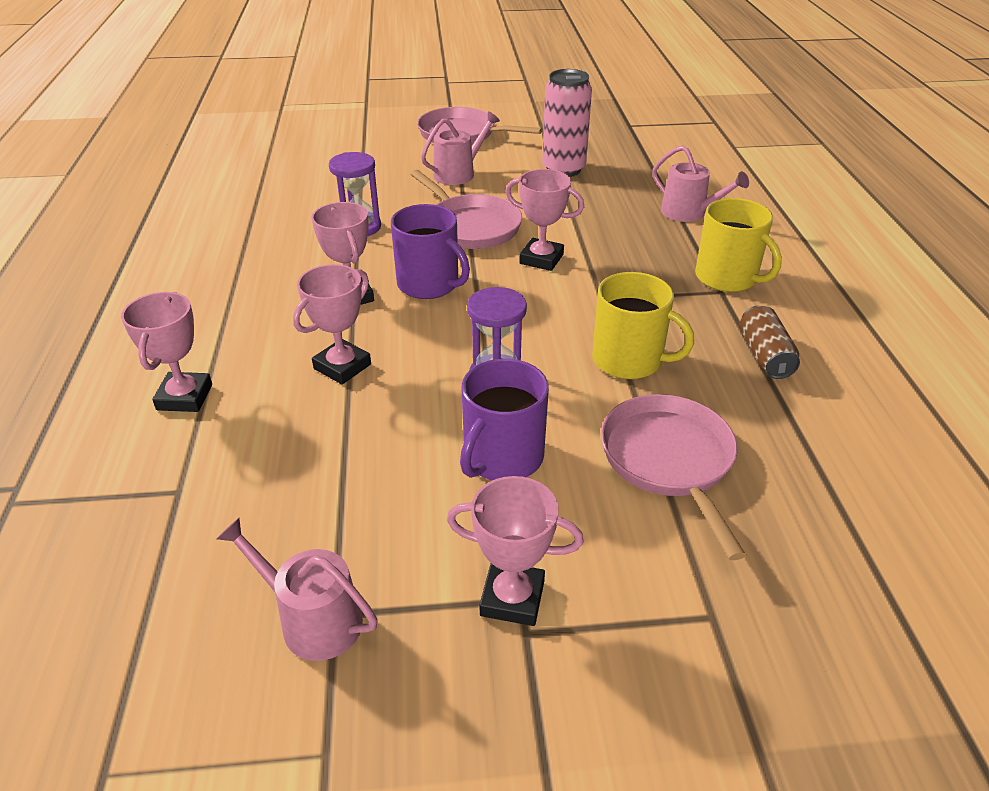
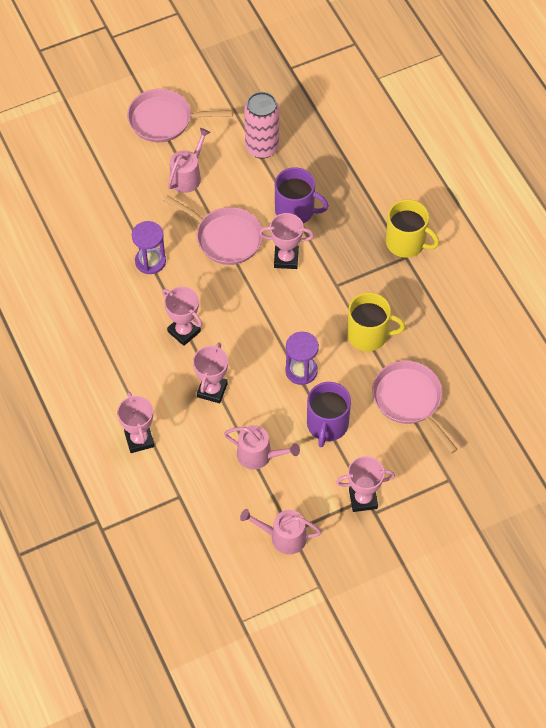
camera: 20 degrees left, 20 degrees up
(429, 284) = (226, 305): purple mug -> purple mug (295, 210)
(688, 213) = (365, 178): pink watering can -> pink watering can (258, 455)
(764, 355) = (441, 307): brown can -> none

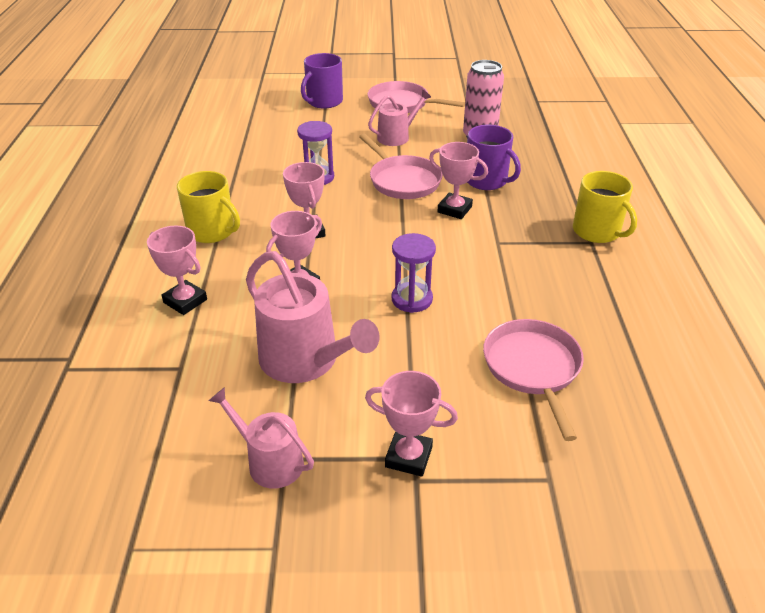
camera: 25 degrees right, 20 degrees down
(139, 439) = (185, 301): pink trophy -> pink trophy turned 60 degrees counterclockwise
(258, 455) = (305, 360): pink watering can -> pink watering can, size x1.68
(327, 425) = (410, 358): purple mug -> purple mug (324, 101)
(369, 335) = (512, 292): yellow mug -> yellow mug (212, 231)

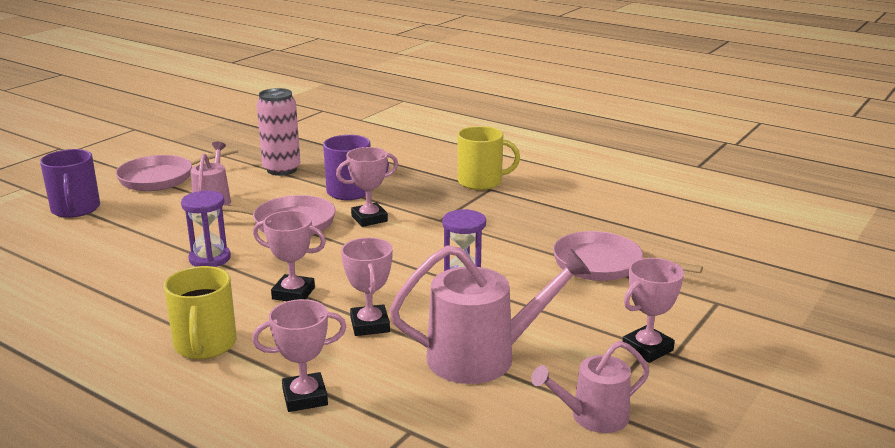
camera: 55 degrees left, 15 degrees down
(212, 231) = (205, 345): yellow mug -> yellow mug turned 105 degrees clockwise

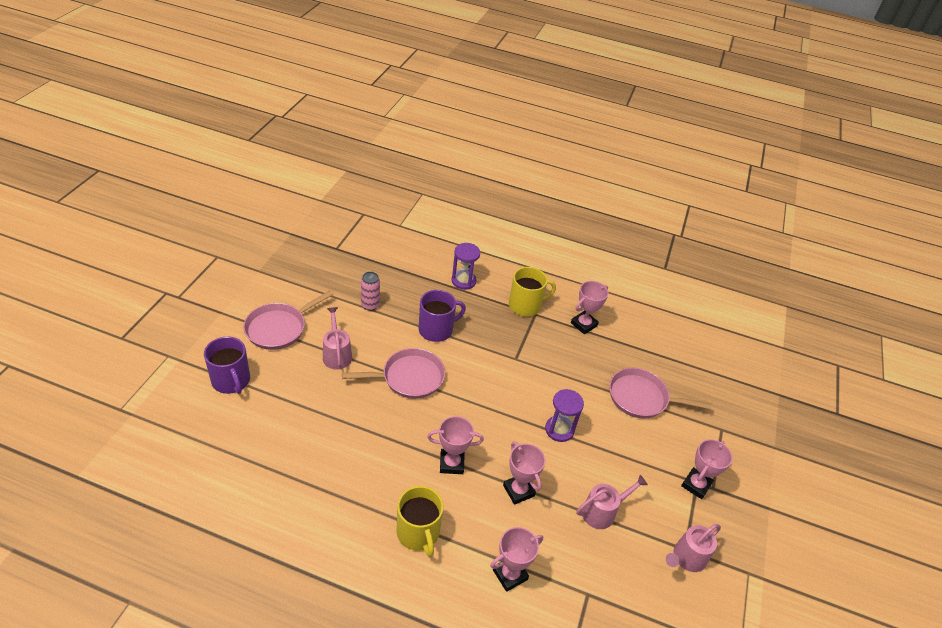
camera: 20 degrees left, 20 degrees up
(210, 258) = (371, 431): purple hourglass -> purple hourglass (463, 281)
(281, 169) = (370, 305): pink can -> pink can, size x0.62
(369, 219) = (465, 364): pink trophy -> pink trophy (583, 324)
(481, 357) = (602, 512): pink watering can -> pink watering can, size x0.60

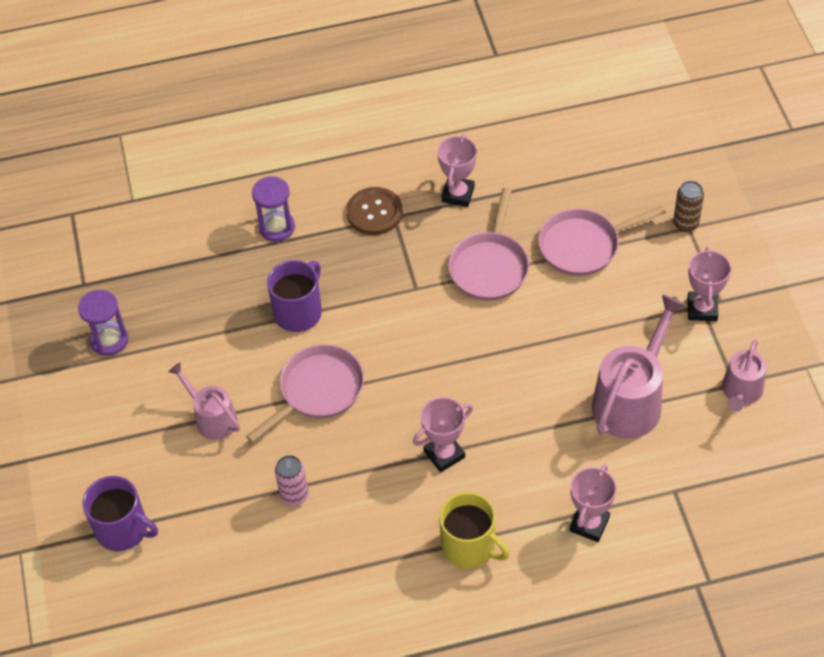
camera: 25 degrees left, 10 degrees up
(279, 328) = (115, 432): pink pan -> pink pan (489, 266)
(370, 305) = (195, 332): pink can -> pink can (294, 495)
(518, 490) = (534, 435): pink trophy -> none
(525, 305) = (374, 212): yellow mug -> brown button
(559, 430) = (525, 341): purple hourglass -> purple hourglass (109, 340)
(602, 512) = (631, 401): pink watering can -> pink watering can, size x1.68
(721, 426) = (685, 224): none -> brown can

